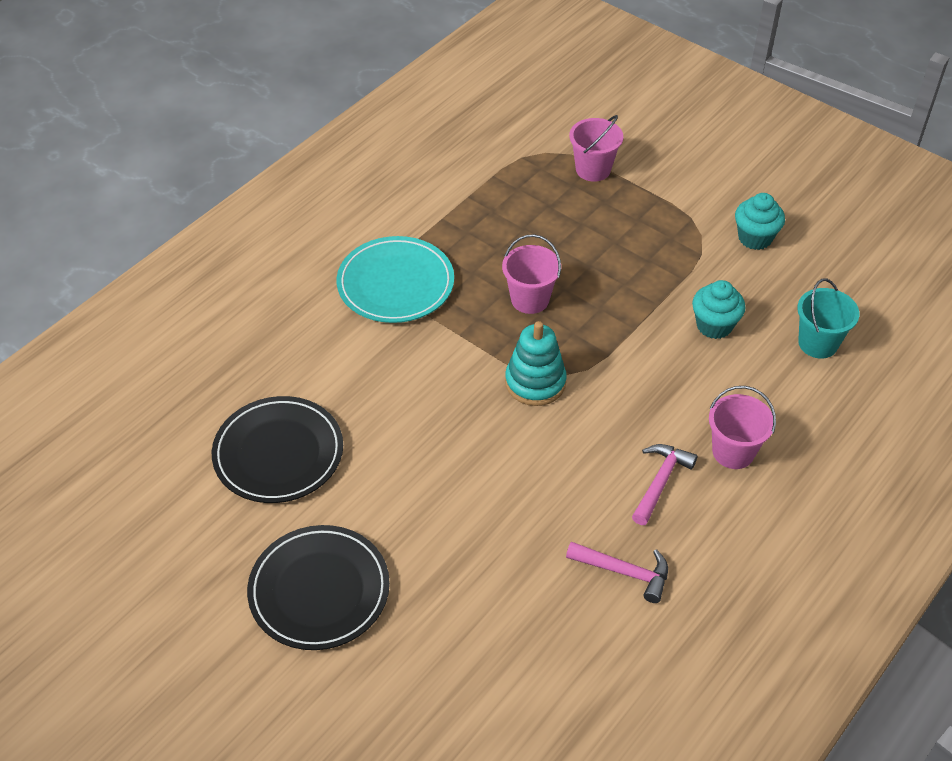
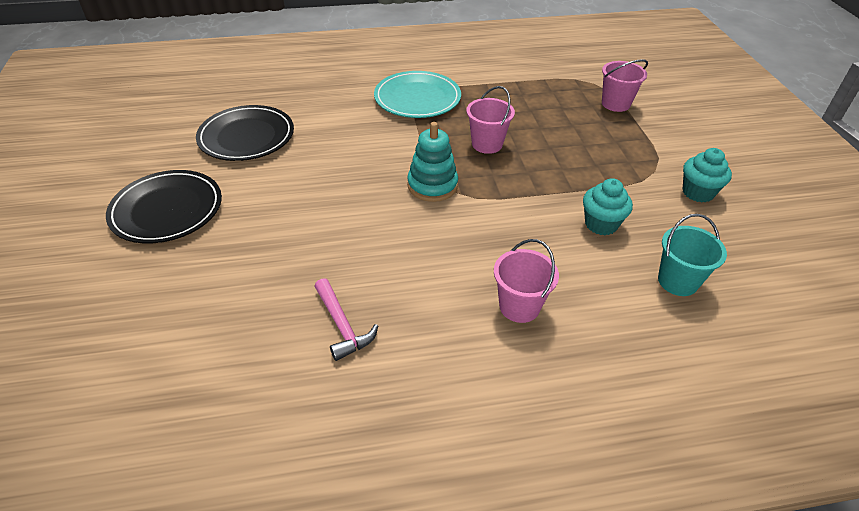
camera: 40 degrees right, 5 degrees down
(660, 482) = (440, 289): pink hammer -> none

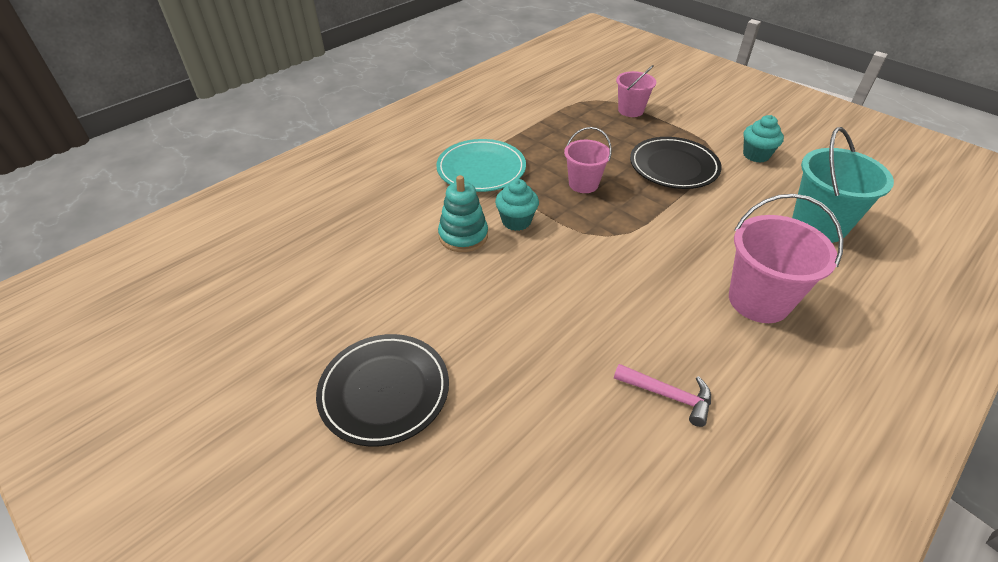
camera: 35 degrees left, 0 degrees up
(246, 137) = (370, 277): black plate -> black plate (673, 166)
(432, 185) = (586, 239): turquoise stacking toy -> turquoise stacking toy (463, 236)
(519, 306) = (758, 300): pink bucket -> pink bucket, size x1.61
(601, 224) = (731, 209): turquoise cupcake -> turquoise cupcake (516, 221)
(677, 281) = (818, 225): turquoise bucket -> turquoise bucket, size x1.61

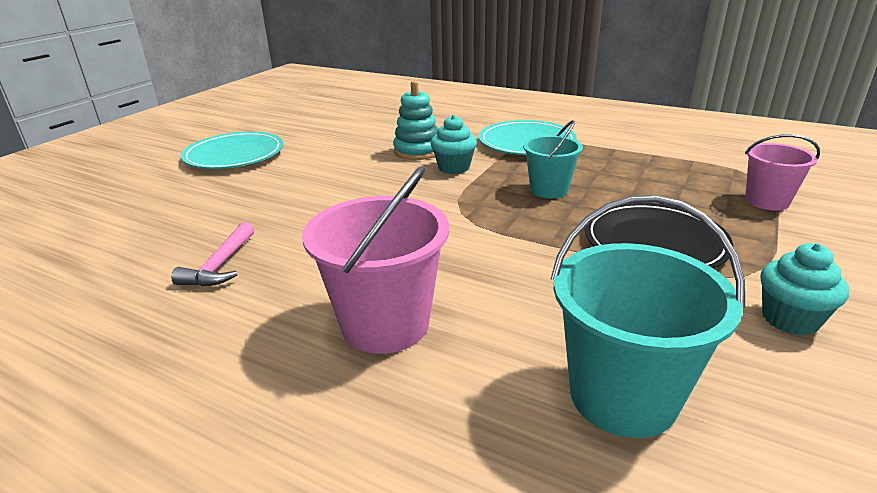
camera: 75 degrees right, 15 degrees down
(384, 391) = (234, 155): black plate -> turquoise plate
(583, 184) = (549, 190): pink bucket -> turquoise bucket

